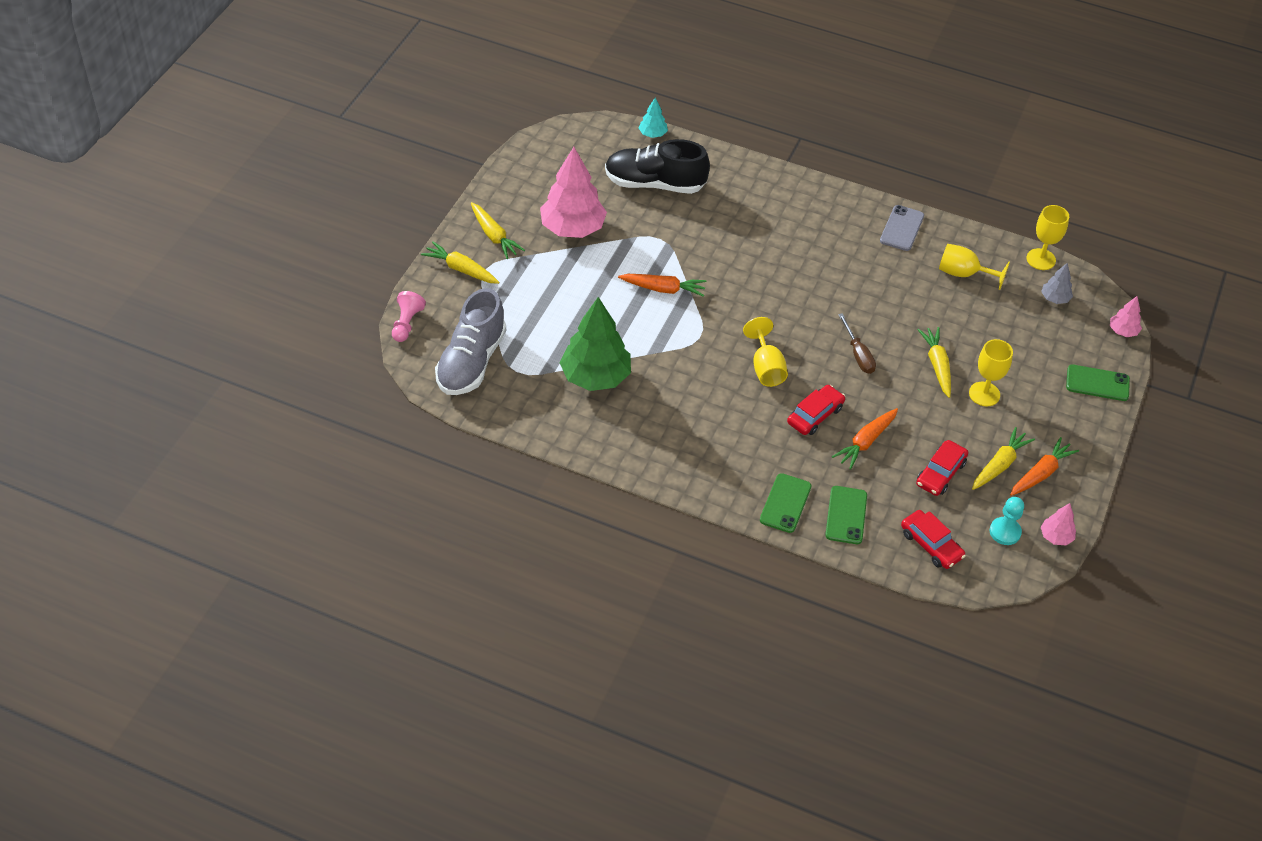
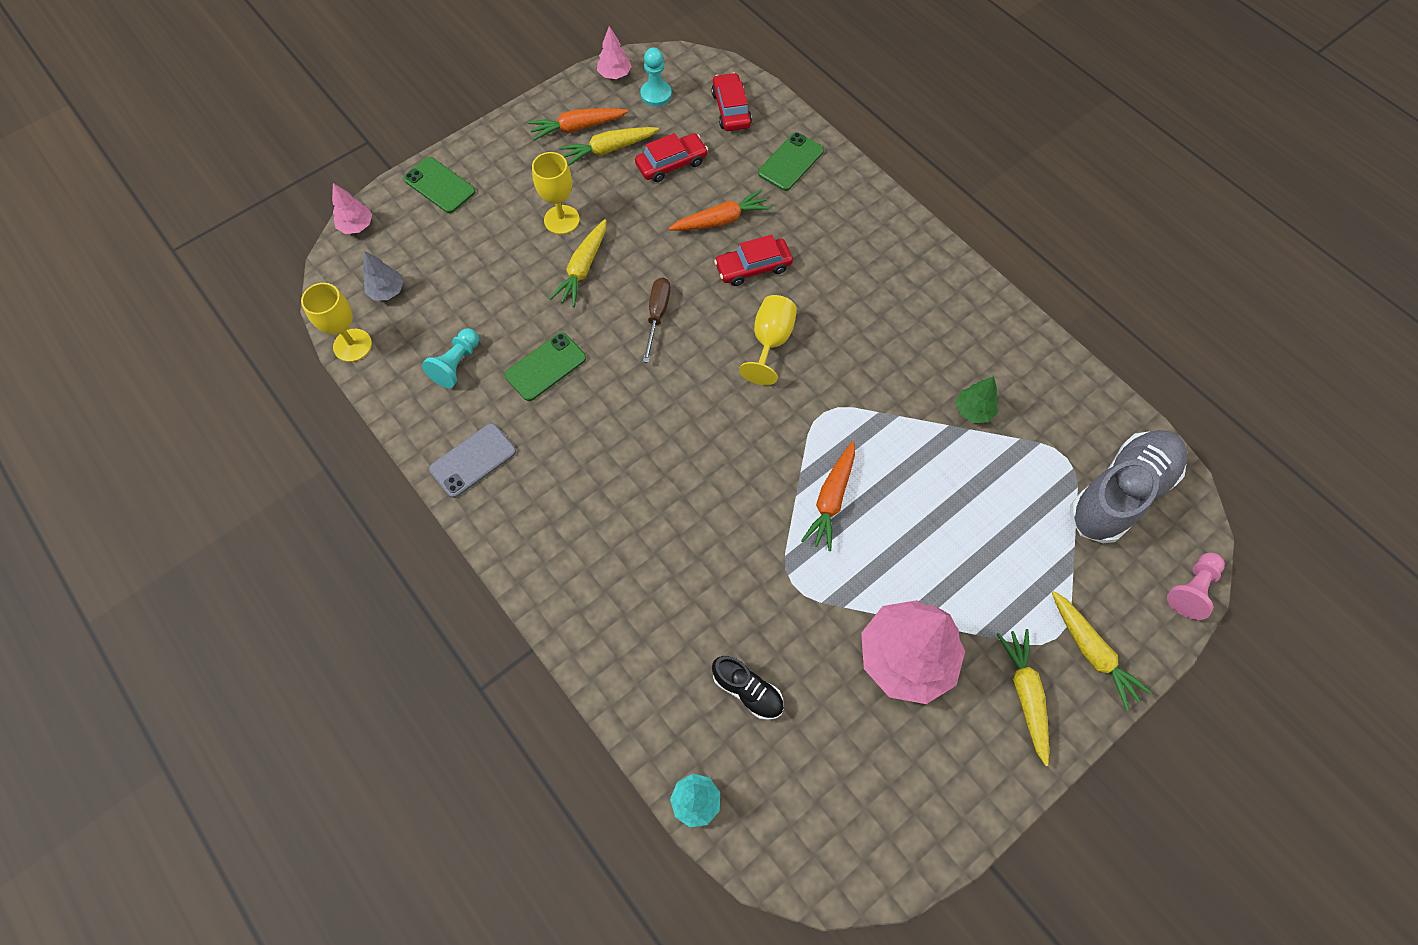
camera: 150 degrees left, 15 degrees up
(595, 377) = (973, 410): green tree -> green tree, size x0.46
(655, 184) = (747, 691): black shoe -> black shoe, size x0.50
(663, 289) = (831, 499): orange carrot -> orange carrot turned 105 degrees counterclockwise
(785, 503) = (842, 194): green phone -> green phone (545, 367)
(963, 274) = (456, 364): yellow goblet -> turquoise pawn

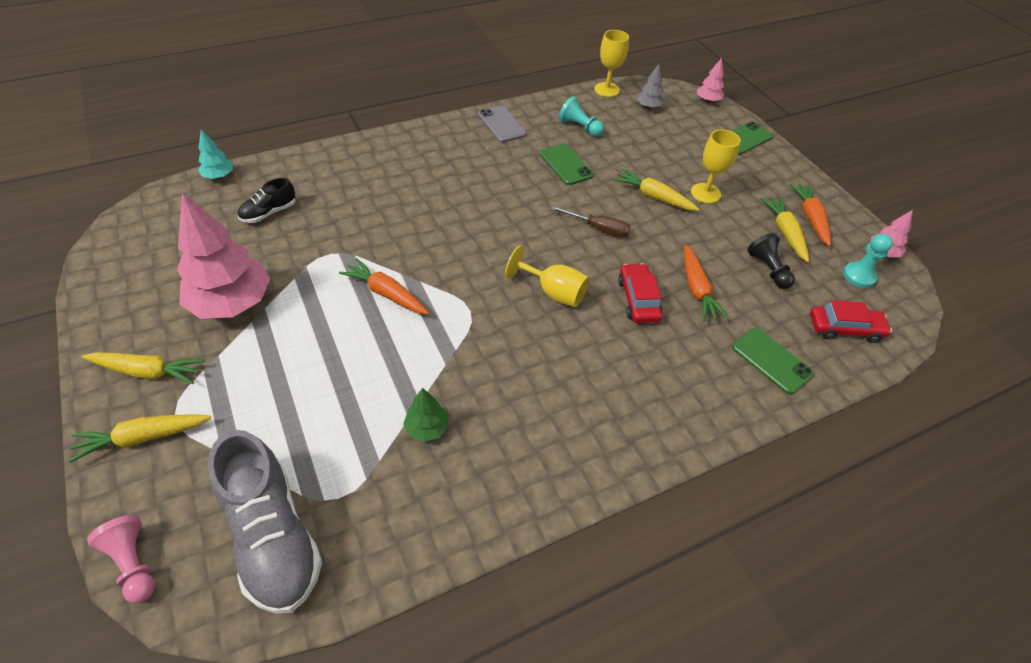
camera: 100 degrees right, 15 degrees down
(671, 163) = (768, 269): red car -> black pawn

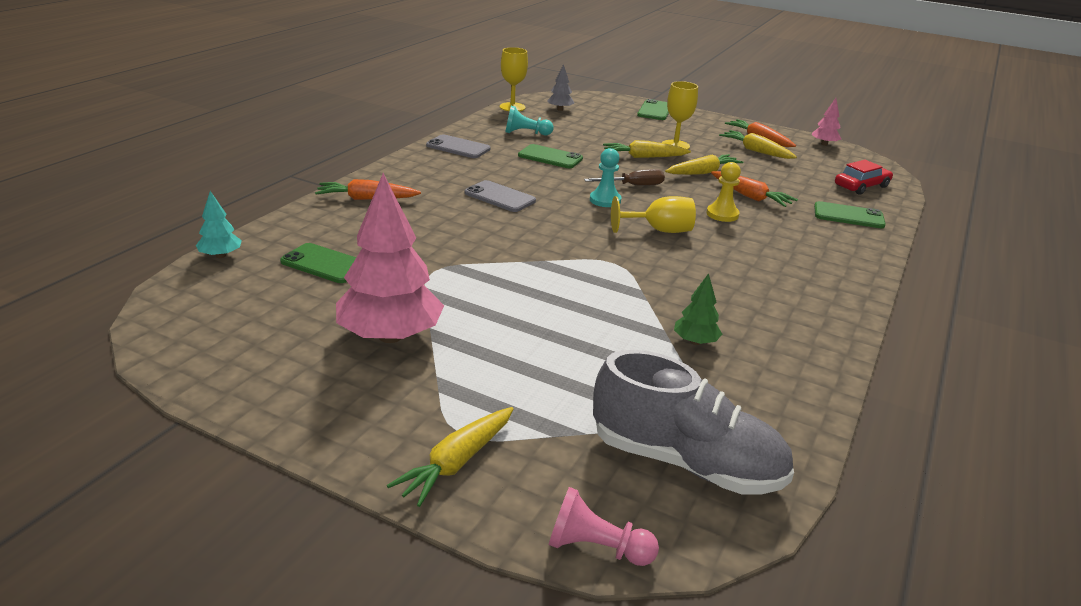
camera: 35 degrees left, 20 degrees down
(148, 372) = (381, 417): yellow carrot -> yellow carrot (703, 172)
(269, 213) = (324, 264): black shoe -> green phone
(386, 293) = (529, 277): orange carrot -> orange carrot (367, 199)
(467, 195) = (500, 197): none -> grey phone
(638, 299) = (722, 214): red car -> yellow pawn
(707, 100) = (597, 96): pink tree -> none
(768, 269) = (775, 172): black pawn -> none
(859, 276) = (829, 159): turquoise pawn -> turquoise pawn (605, 200)

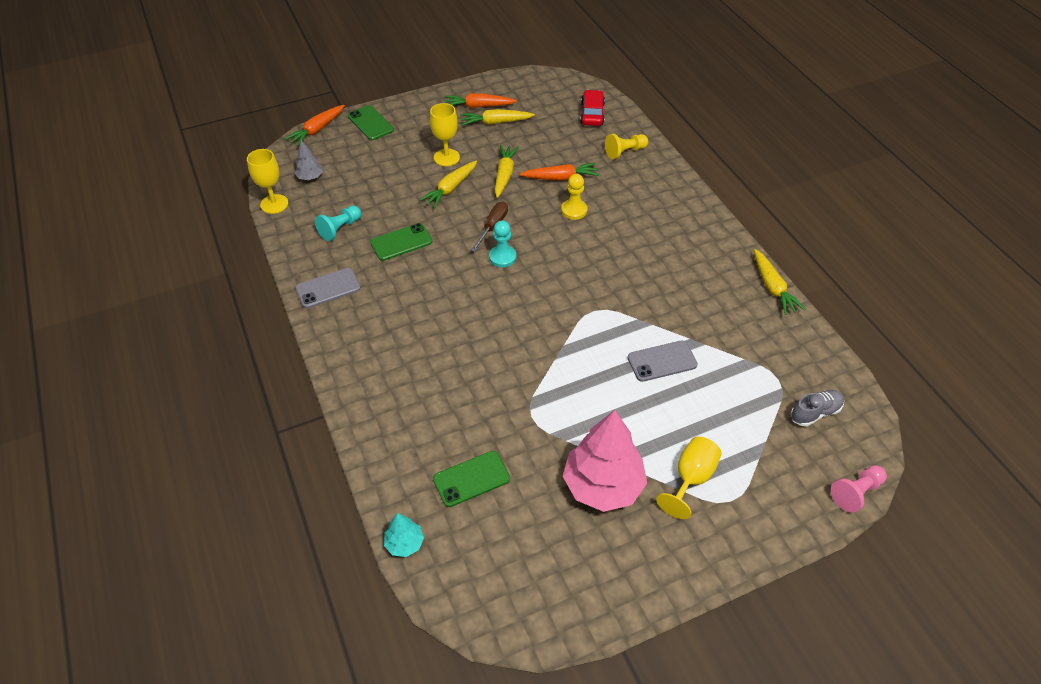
camera: 50 degrees left, 20 degrees up
(367, 199) = (378, 400): orange carrot -> orange carrot (317, 130)
(457, 463) = (757, 517): yellow carrot -> yellow carrot (772, 287)
(500, 197) = (446, 314): grey phone -> grey phone (662, 361)
(659, 231) = (570, 258): yellow goblet -> yellow goblet (691, 478)
(686, 462) = (815, 413): grey shoe -> grey shoe, size x0.50
(695, 342) = (712, 333): green tree -> none
(824, 144) = (516, 80): pink tree -> none
(848, 216) = (625, 152): green phone -> yellow pawn

